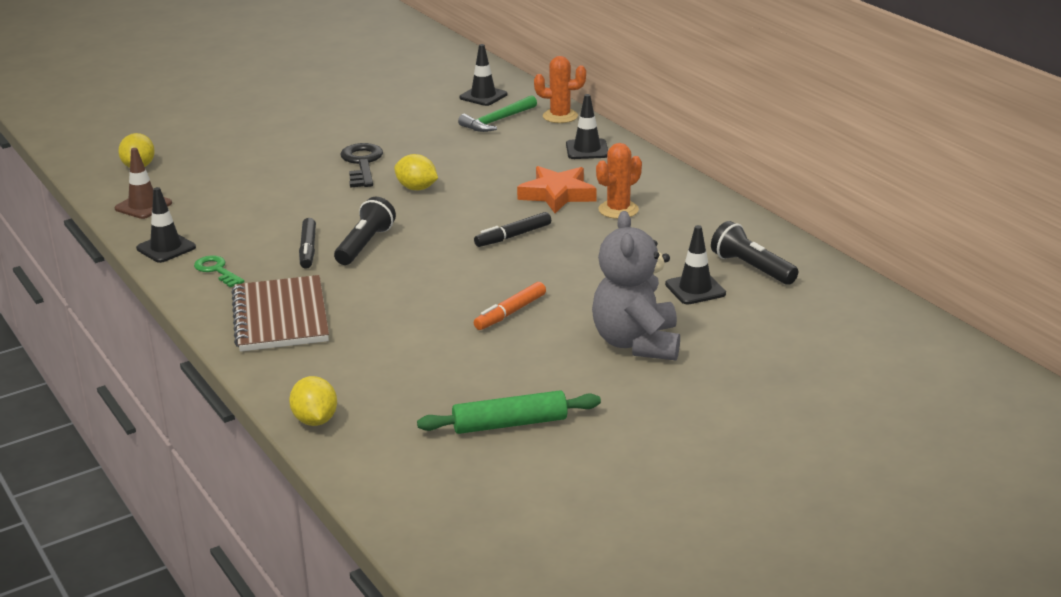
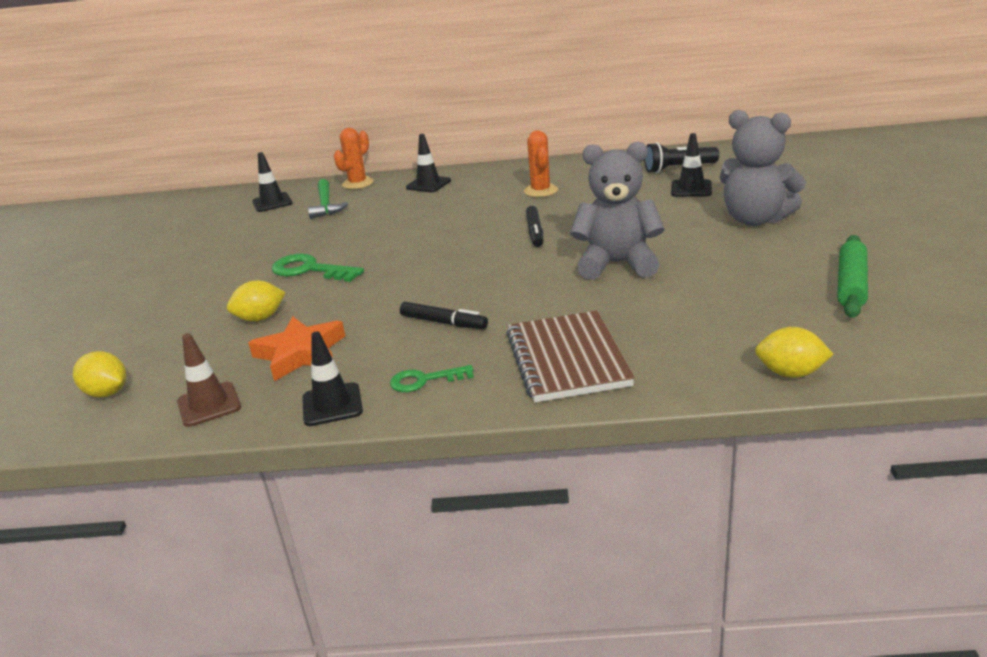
camera: 55 degrees left, 0 degrees up
(280, 317) = (567, 359): brown notebook -> brown notebook turned 60 degrees clockwise
(362, 163) = (310, 270): black key -> green key
(365, 245) = (471, 294): black flashlight -> none
(416, 188) = (395, 254): yellow lemon -> yellow lemon (260, 318)
(471, 294) = (617, 264): none -> grey teddy bear
(510, 313) = (664, 254): orange marker -> none
(557, 194) = (487, 205): orange star -> orange star (300, 353)

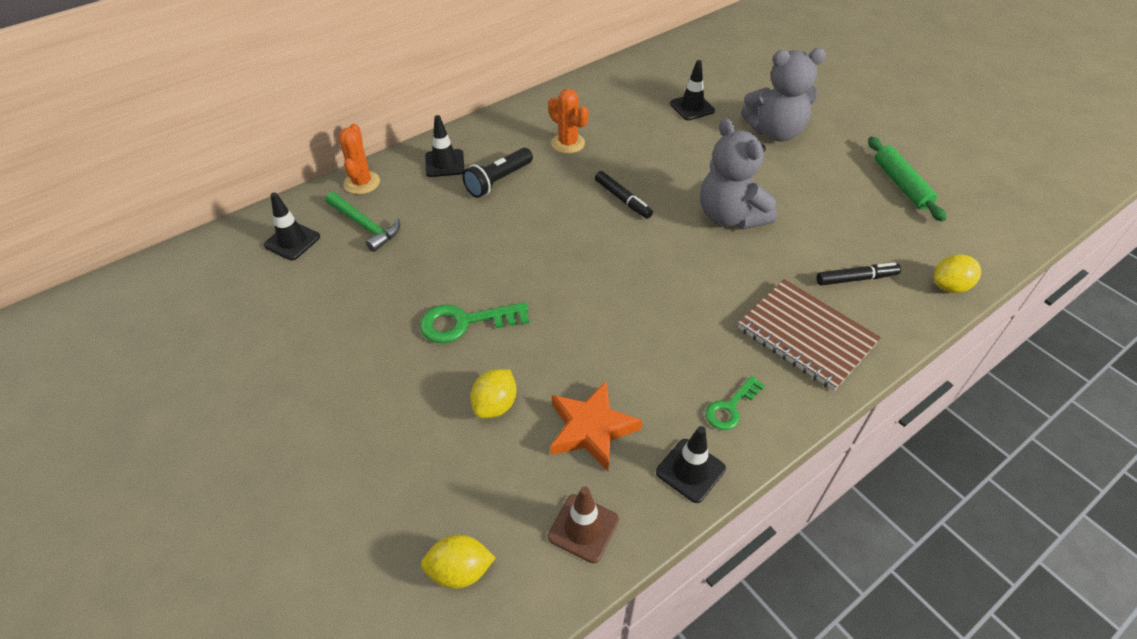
camera: 40 degrees left, 20 degrees up
(444, 322) = (671, 337): black marker -> black marker (856, 279)
(617, 264) = (730, 216): grey teddy bear -> grey teddy bear turned 90 degrees counterclockwise
(678, 169) = (655, 83): black flashlight -> black flashlight (498, 181)

